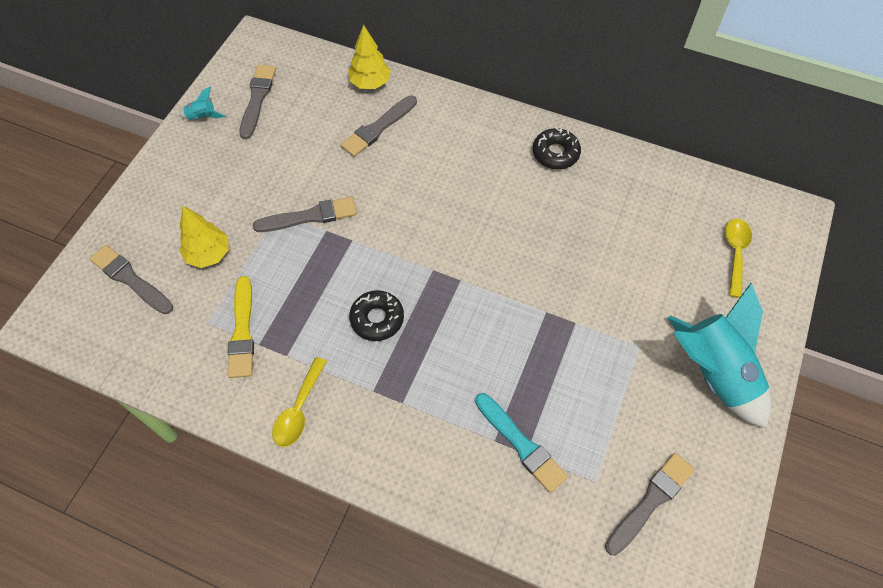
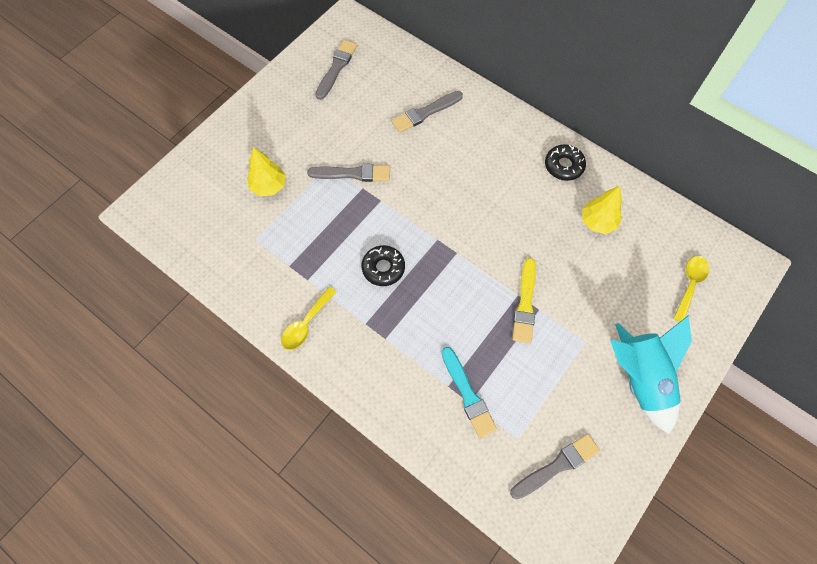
camera: 15 degrees right, 5 degrees up
(130, 279) = (207, 192): grey brush -> none
(202, 117) = (290, 74): turquoise rocket -> none
(242, 331) = (279, 252): yellow brush -> yellow brush (525, 304)
(370, 83) = (429, 73): yellow tree -> yellow tree (597, 222)

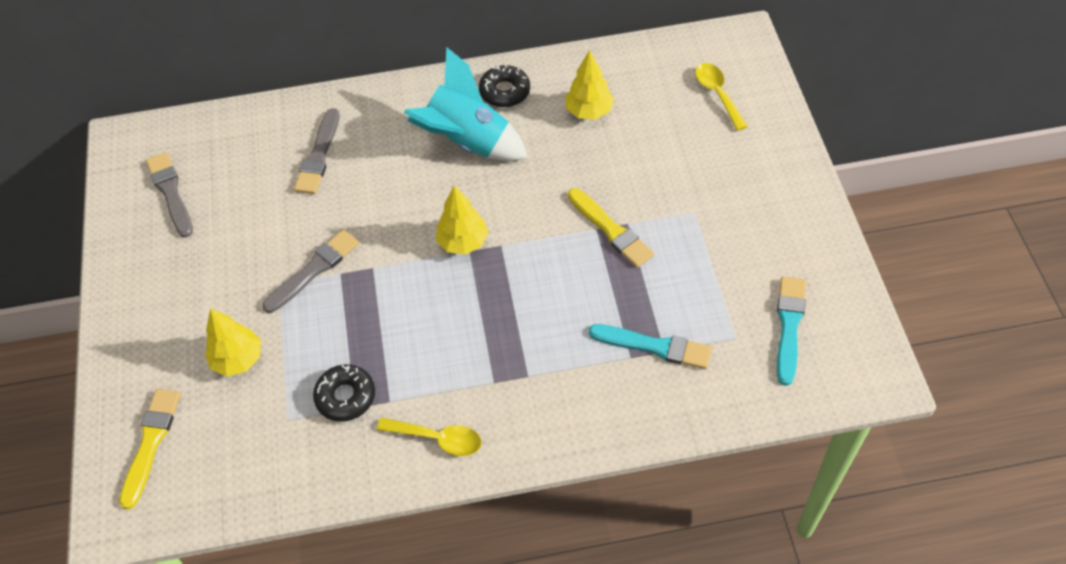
camera: 45 degrees left, 10 degrees down
(190, 190) = (151, 443): none -> yellow brush
(306, 324) = (438, 439): yellow spoon -> yellow spoon turned 60 degrees counterclockwise
(383, 268) = (450, 321): black donut -> black donut (345, 397)
(440, 231) = (463, 242): none -> yellow tree
(557, 466) = (789, 326): grey brush -> turquoise brush
(640, 378) = (767, 199): turquoise rocket -> turquoise rocket (468, 142)

